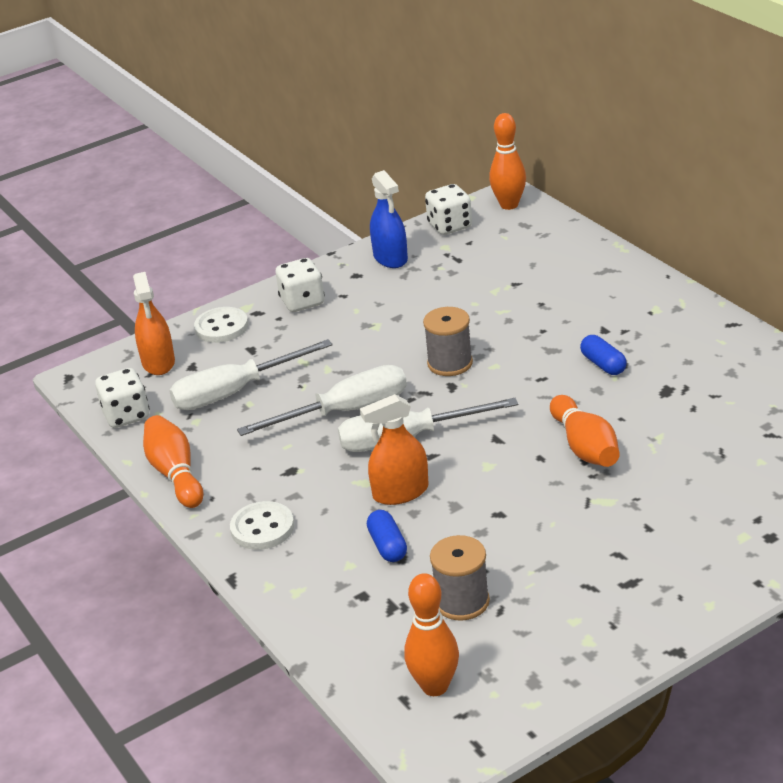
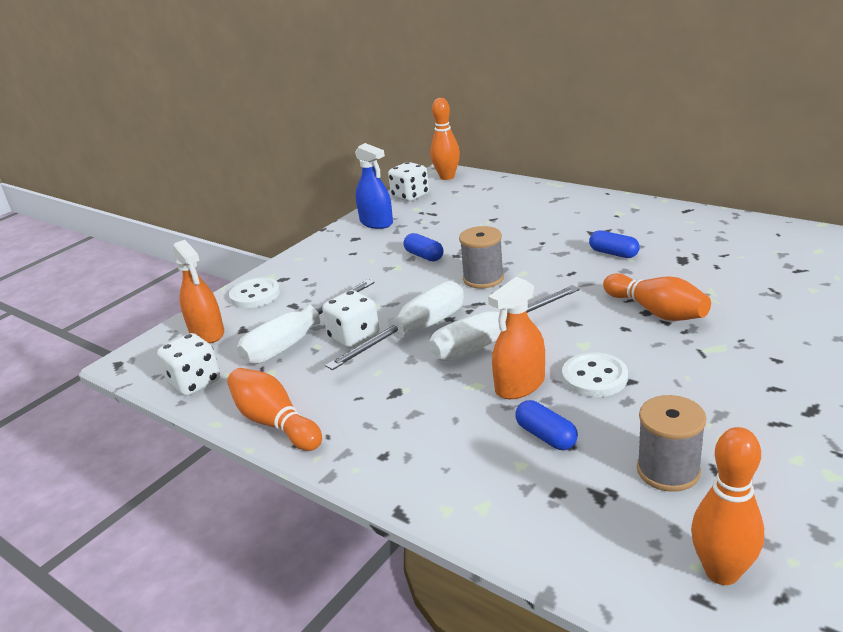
camera: 20 degrees left, 5 degrees down
(262, 528) = (401, 452): white button -> white button (594, 377)
(302, 302) = (319, 264): white dice -> white dice (354, 337)
(411, 318) = (424, 256): none -> blue capsule

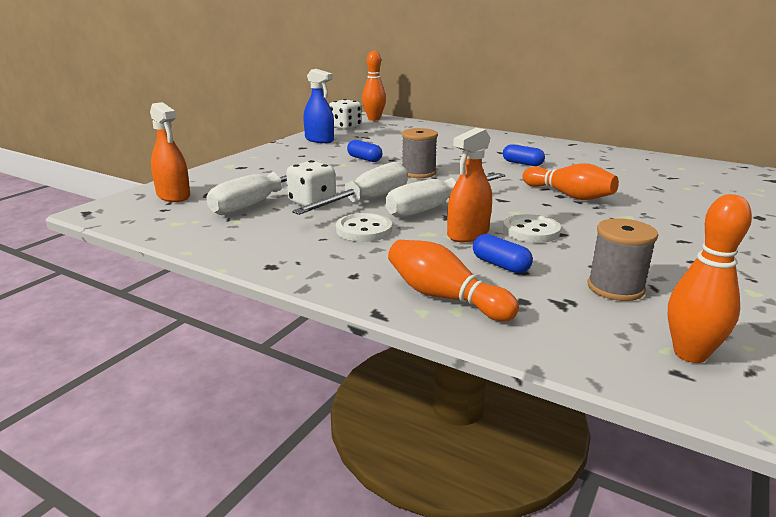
camera: 10 degrees left, 5 degrees down
(195, 382) = (164, 226): white dice -> none
(255, 295) = (217, 175): white button -> white button (364, 230)
(275, 423) = (245, 252): orange bowling pin -> orange bowling pin (445, 297)

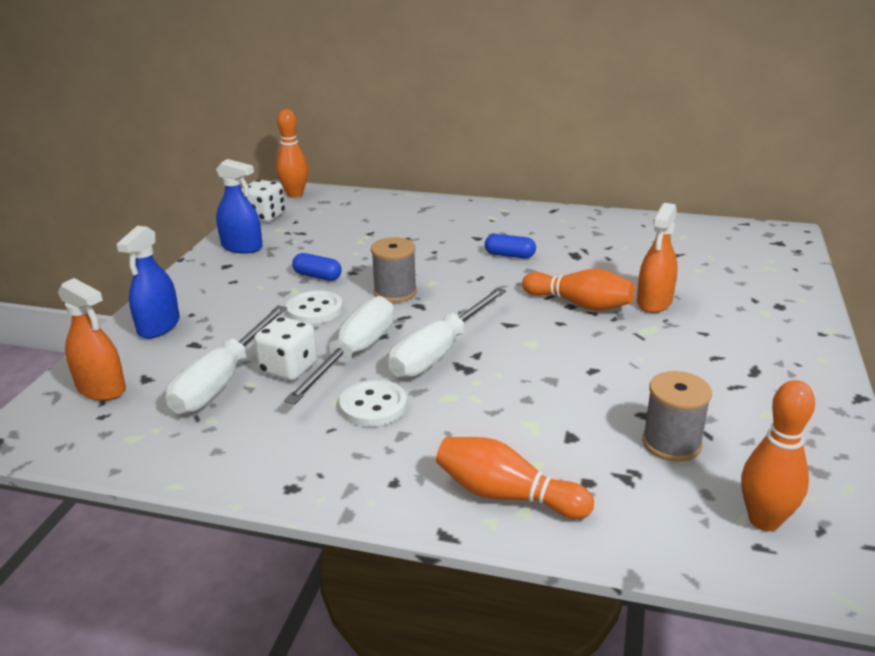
camera: 15 degrees left, 5 degrees up
(235, 171) = (159, 326): none -> blue spray bottle
(468, 234) = (493, 390): orange spray bottle -> orange spray bottle (654, 302)
(500, 265) = (546, 433): blue capsule -> none
(531, 231) = (559, 371): white button -> white button (314, 310)

